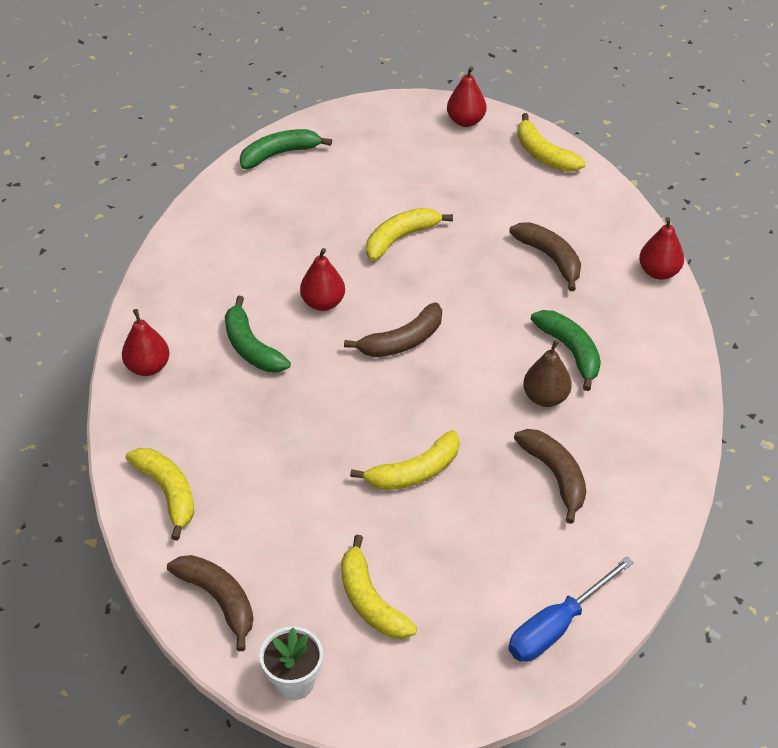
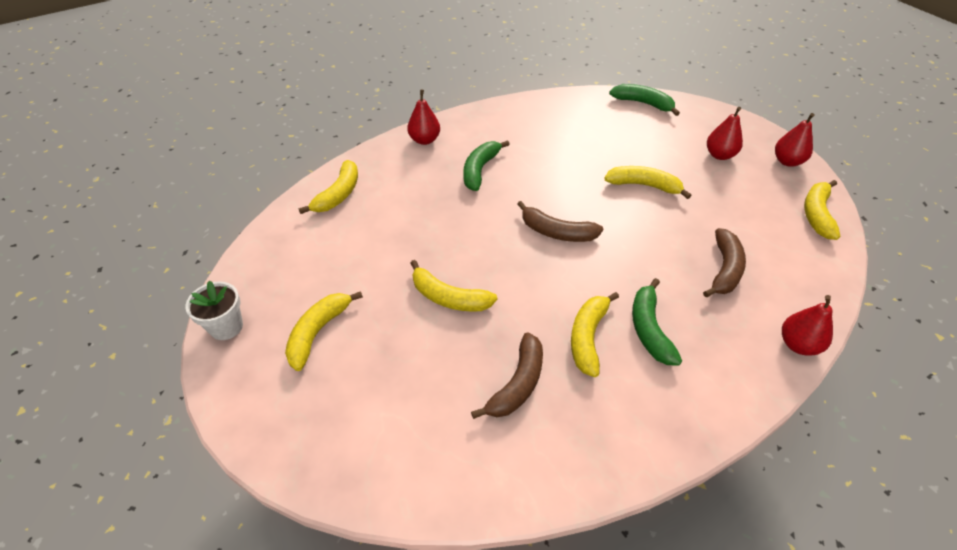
camera: 55 degrees right, 0 degrees up
(219, 600) = (271, 257): brown banana -> none
(323, 303) = (548, 180): red pear -> red pear (719, 155)
(545, 397) = (588, 337): brown pear -> yellow banana
(557, 626) = (368, 464): blue screwdriver -> none
(570, 351) = (649, 329): green banana -> green banana turned 150 degrees clockwise

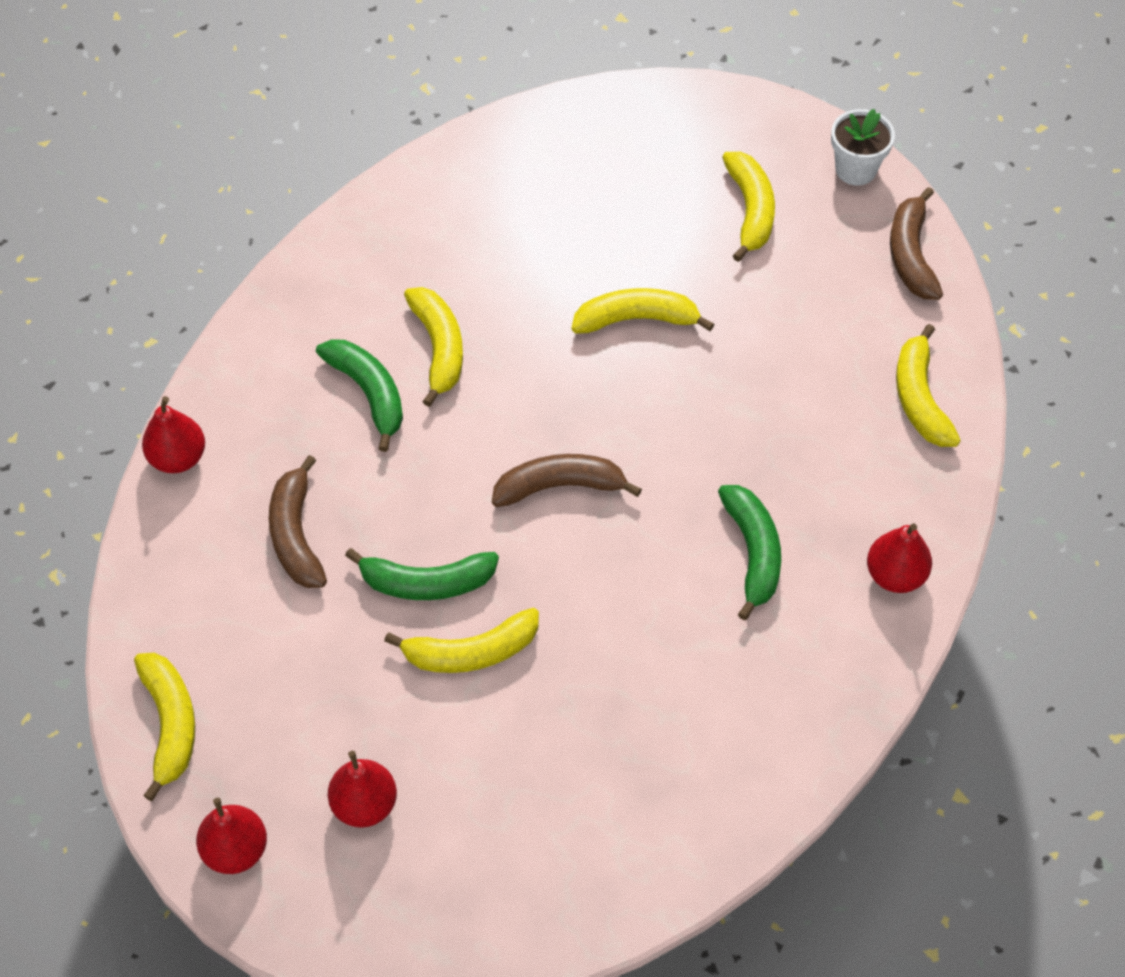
camera: 150 degrees right, 10 degrees up
(517, 384) = (490, 259): brown banana -> brown banana (911, 255)
(643, 103) = (564, 903): green banana -> green banana (426, 582)

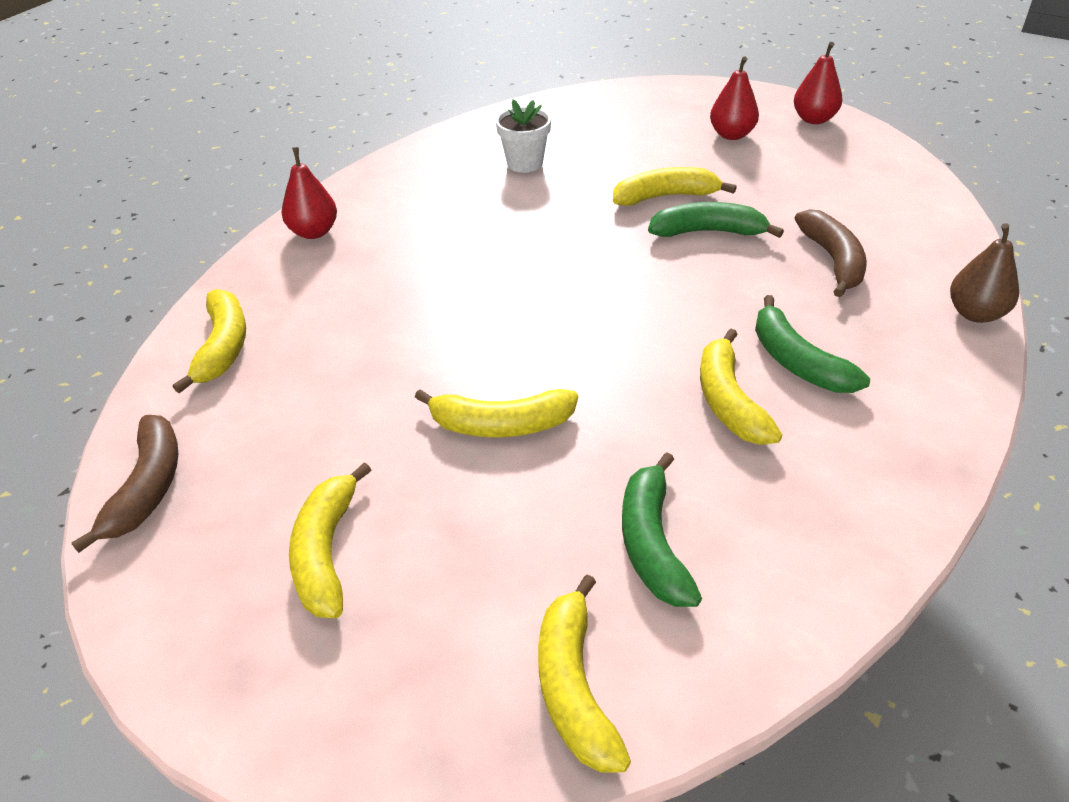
camera: 175 degrees left, 15 degrees down
(170, 724) = (888, 166): yellow banana -> yellow banana (574, 687)
(178, 458) = (975, 313): red pear -> brown pear
(560, 486) = (593, 288): brown banana -> none
(753, 553) = (427, 245): green banana -> green banana (652, 543)
(855, 169) = (154, 609): white flower pot -> white flower pot (525, 163)

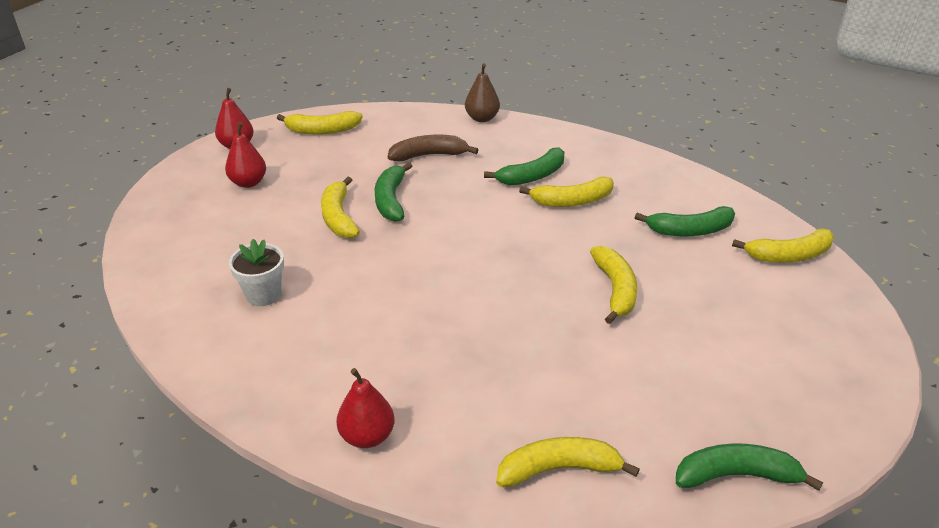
camera: 95 degrees left, 5 degrees down
(147, 488) = (736, 475): brown banana -> green banana
(326, 552) = (750, 358): yellow banana -> yellow banana (322, 130)

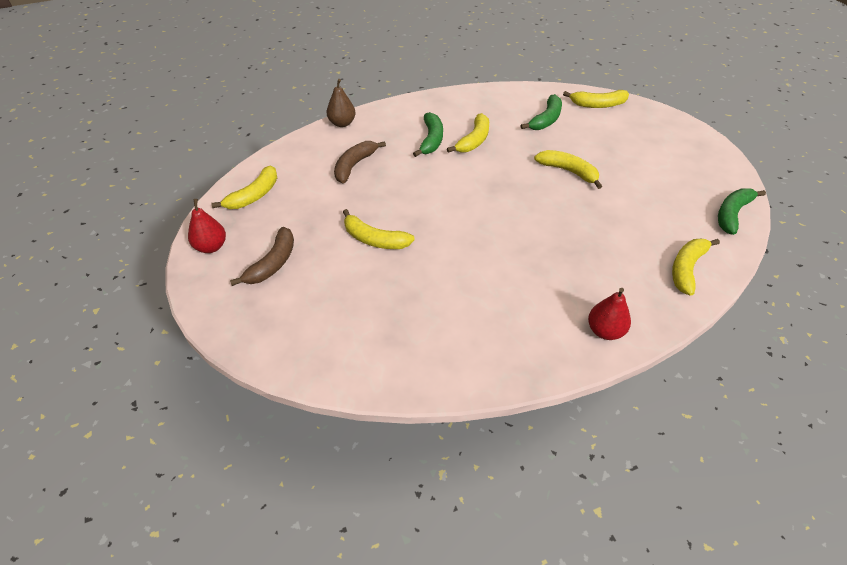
camera: 50 degrees left, 10 degrees up
(248, 183) = (273, 263): red pear -> brown banana
(263, 294) = (421, 316): white flower pot -> none
(391, 200) = (384, 207): green banana -> none
(788, 255) = (598, 105): yellow banana -> yellow banana turned 60 degrees clockwise

